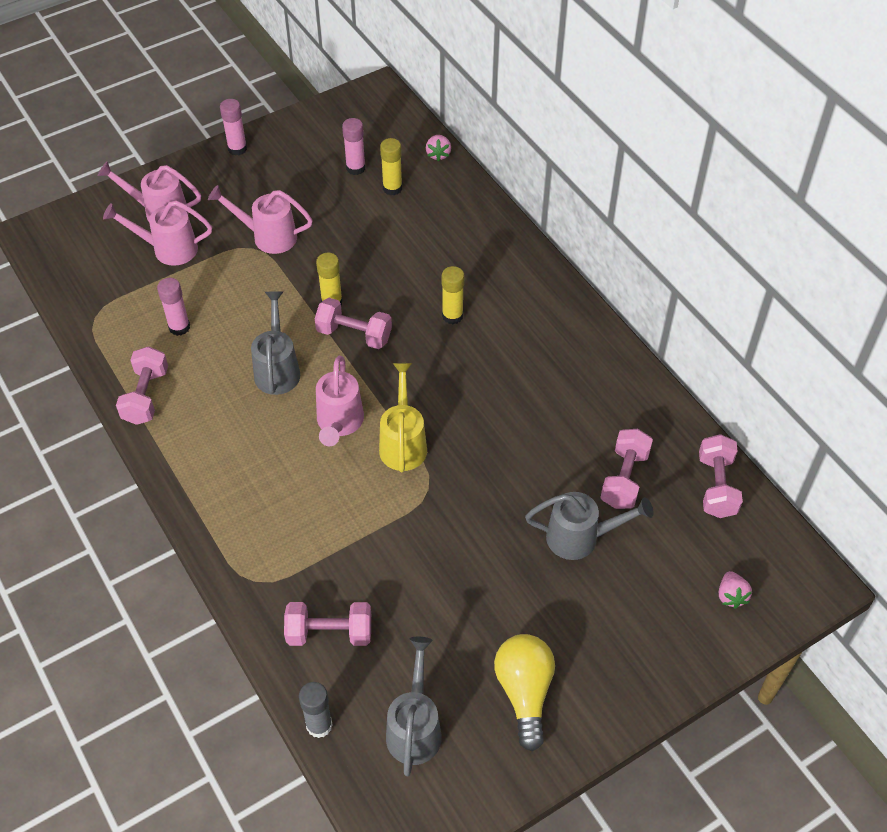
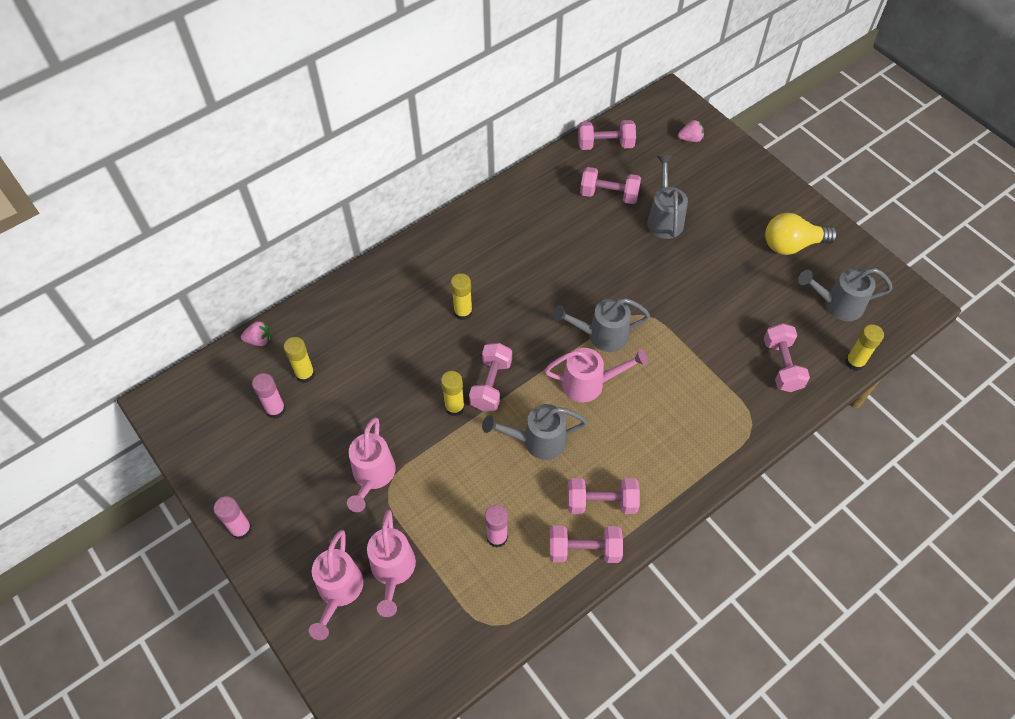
camera: 95 degrees left, 5 degrees up
(193, 417) = (601, 502): none -> pink dumbbell
(319, 725) = (854, 362): grey glue stick -> yellow glue stick
(403, 443) = (601, 335): yellow watering can -> grey watering can

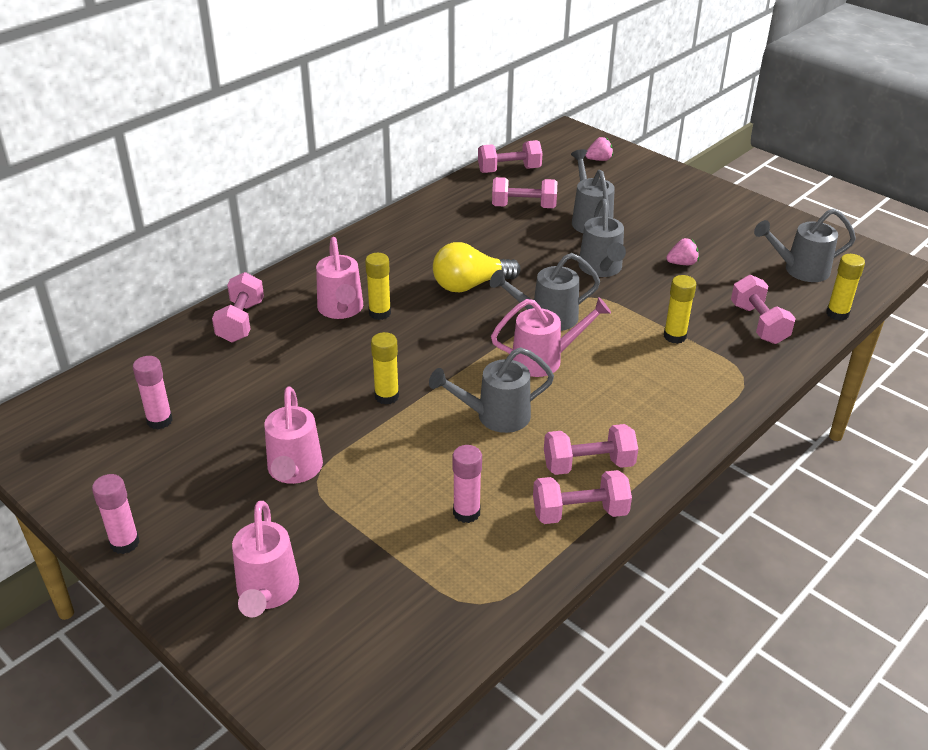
camera: 10 degrees left, 20 degrees down
(259, 340) = (131, 359): pink strawberry -> pink strawberry (682, 263)
(305, 374) = (194, 384): yellow glue stick -> yellow glue stick (674, 336)
(393, 570) = (337, 562): pink watering can -> pink watering can (341, 309)
(491, 384) = (427, 372): pink dumbbell -> pink dumbbell (241, 322)
(661, 282) = (601, 269): none -> grey watering can
(792, 245) = (734, 228): yellow light bulb -> yellow light bulb (470, 285)

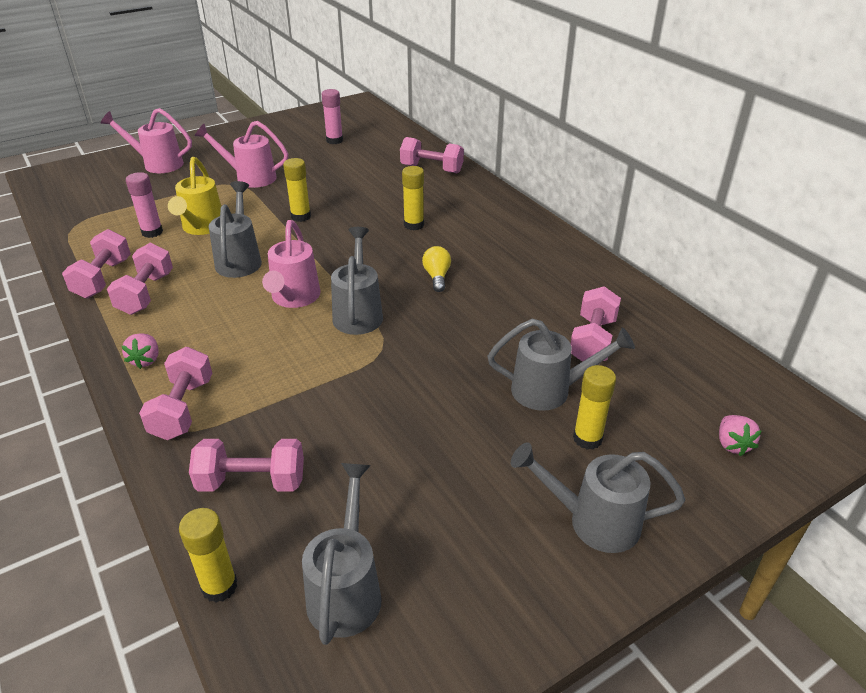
camera: 105 degrees right, 0 degrees up
(125, 543) = (235, 130): pink glue stick -> none
(341, 309) = (428, 208): pink watering can -> none
(439, 471) = (202, 227): none -> yellow watering can
(470, 285) = (437, 277): yellow light bulb -> yellow light bulb, size x0.56
(509, 170) = (692, 347): pink dumbbell -> pink dumbbell (183, 409)
(601, 269) = (432, 372): grey watering can -> grey watering can (594, 521)
(674, 336) = (274, 396): yellow glue stick -> yellow glue stick (587, 438)
(682, 263) = (417, 450): pink strawberry -> pink strawberry (145, 360)

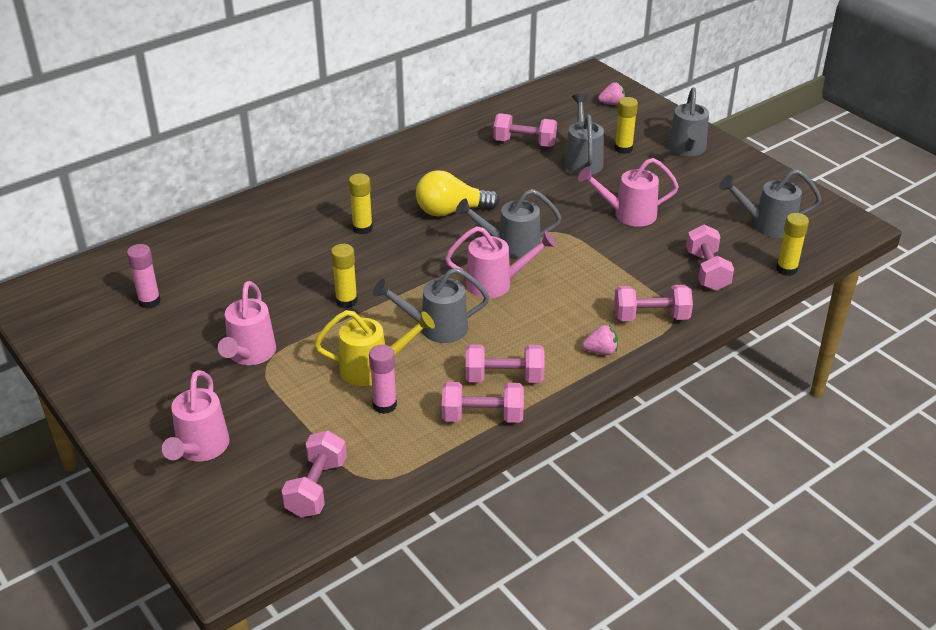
camera: 95 degrees left, 0 degrees up
(407, 419) = (628, 214): none -> pink watering can
(431, 169) = (239, 224): pink dumbbell -> pink dumbbell (316, 488)
(437, 277) = (451, 211): yellow light bulb -> yellow light bulb, size x1.80

